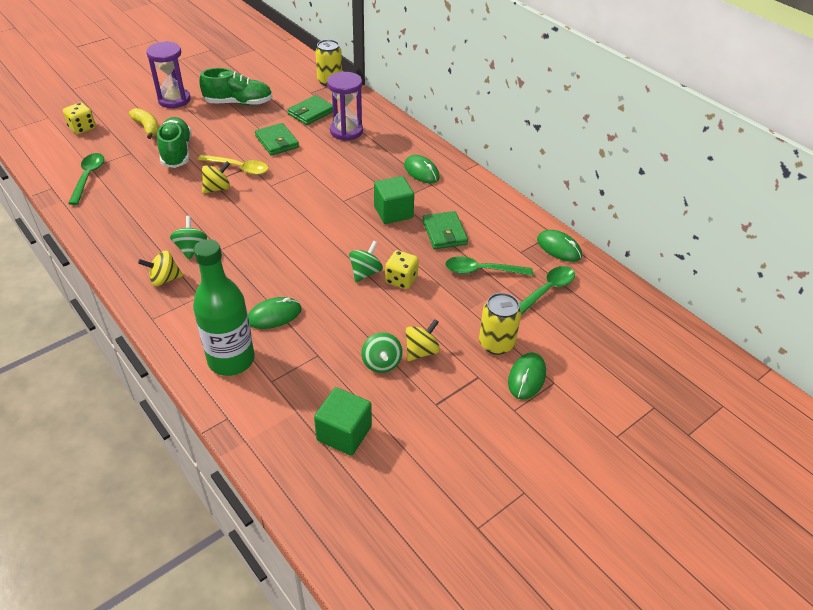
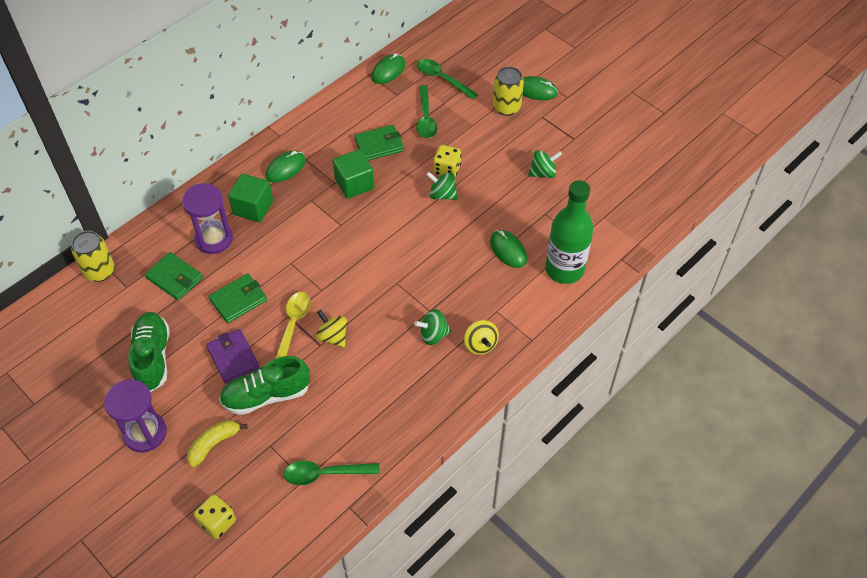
camera: 95 degrees left, 10 degrees up
(220, 138) = (233, 358): none -> purple wallet
(344, 433) = (614, 187): green cube -> green cube (253, 208)
(421, 351) = (525, 150): yellow spinning top -> none

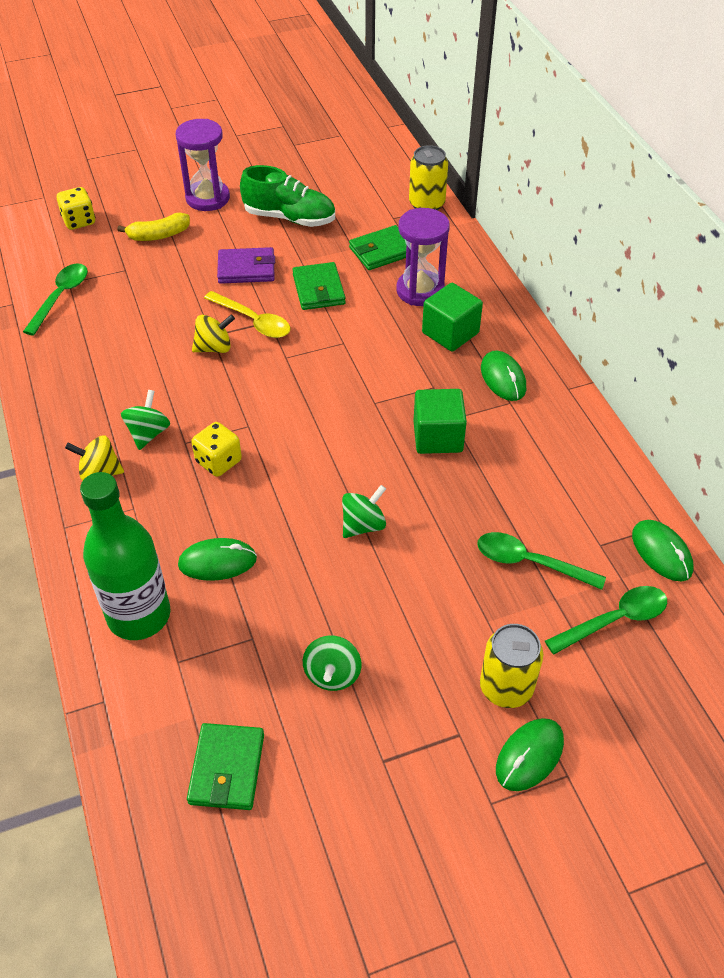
camera: 115 degrees right, 5 degrees down
(214, 444) = (158, 235): yellow banana -> yellow banana turned 90 degrees clockwise
(266, 395) = (182, 281): green shoe -> none
(379, 145) = (499, 487): green wallet -> green wallet (227, 769)
(447, 169) = (408, 549): yellow dice -> yellow dice (218, 461)

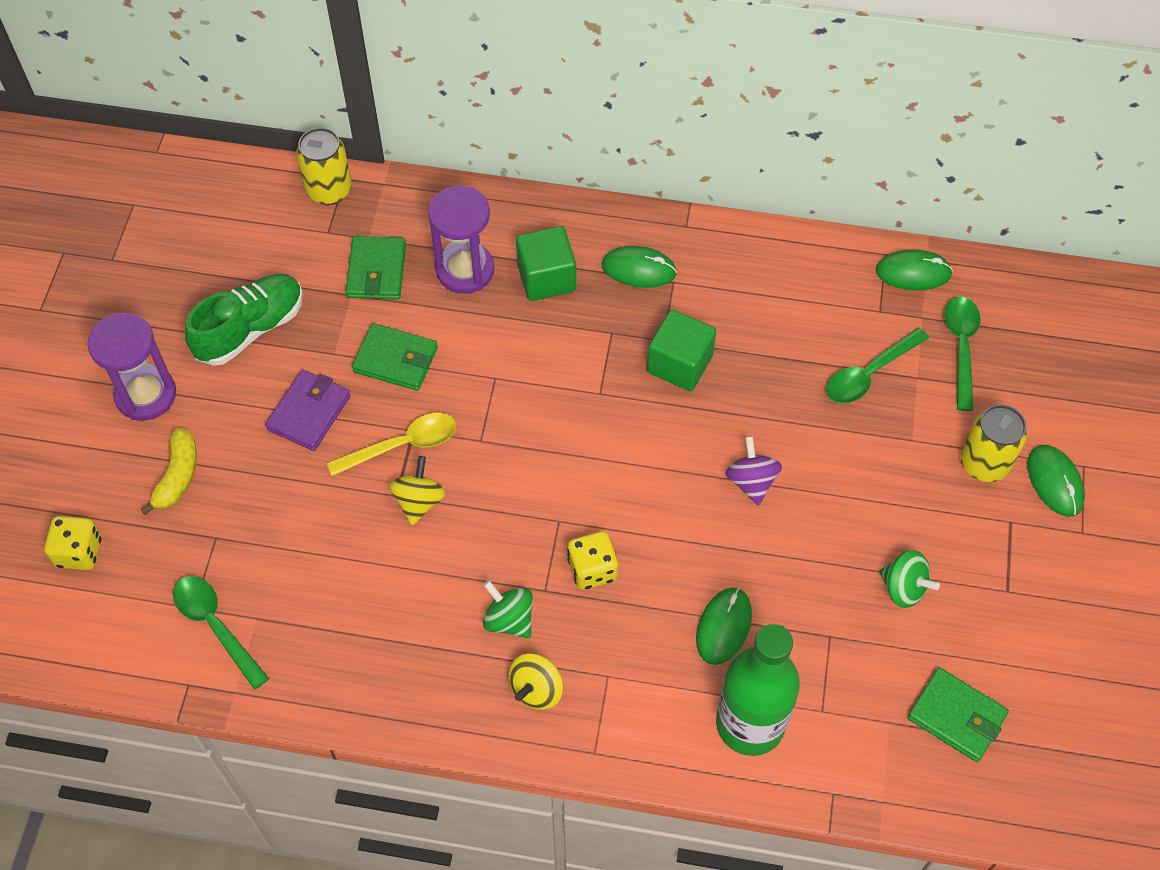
camera: 60 degrees left, 10 degrees up
(363, 525) = (751, 481): green spinning top -> purple spinning top

